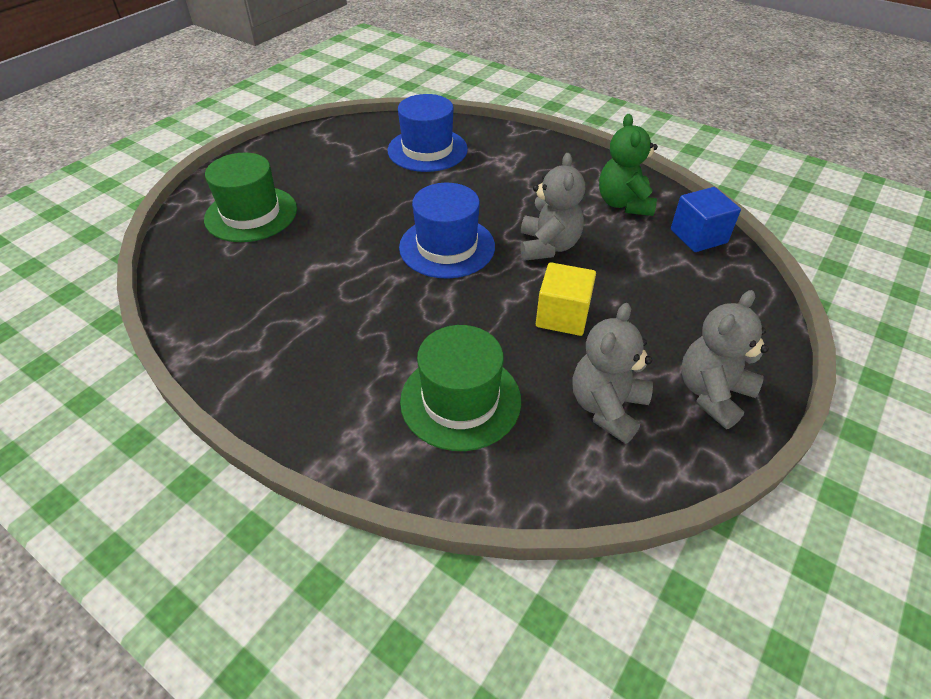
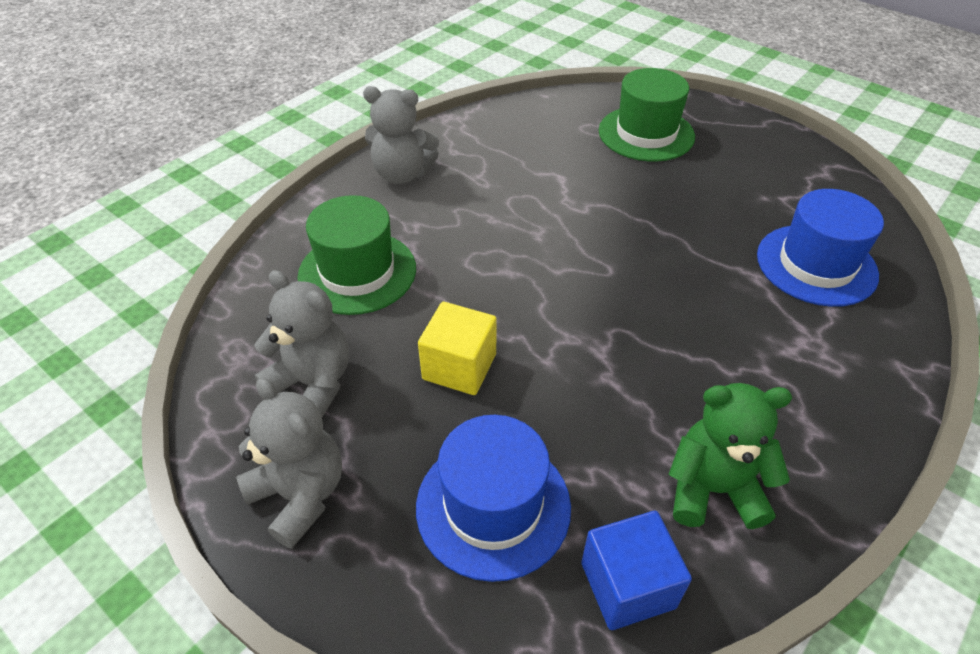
camera: 95 degrees right, 0 degrees up
(447, 247) = (593, 274): blue hat -> blue hat (493, 506)
(548, 246) = (596, 372): grey teddy bear -> grey teddy bear (402, 174)

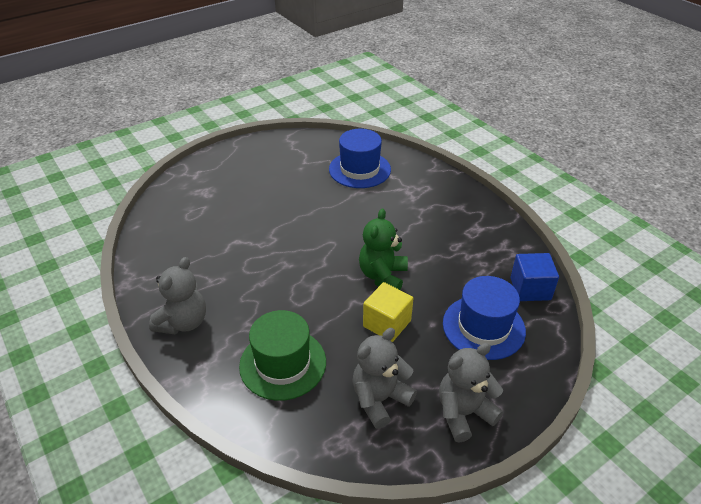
camera: 75 degrees left, 5 degrees down
(646, 134) = (214, 193): green hat -> none
(713, 489) = (486, 247): green teddy bear -> green teddy bear (382, 276)

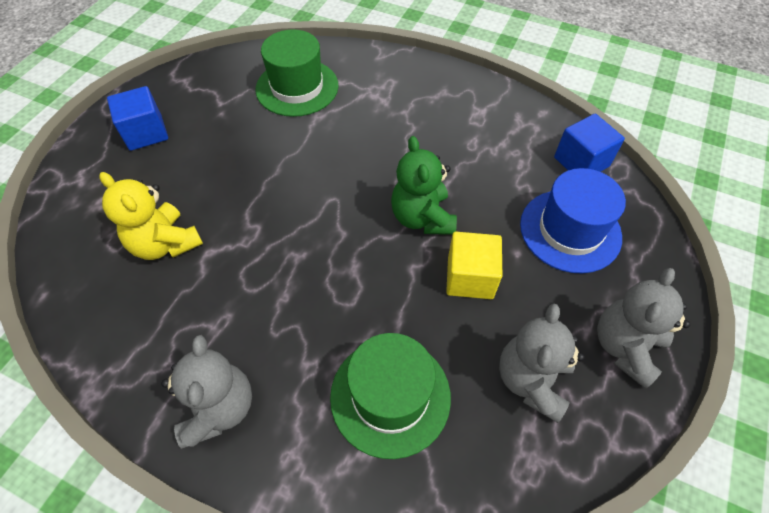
camera: 30 degrees left, 15 degrees up
(216, 226) = (165, 243): none -> yellow teddy bear
(248, 163) = (146, 133): none -> blue cube
(359, 169) = (297, 87): blue hat -> green hat

